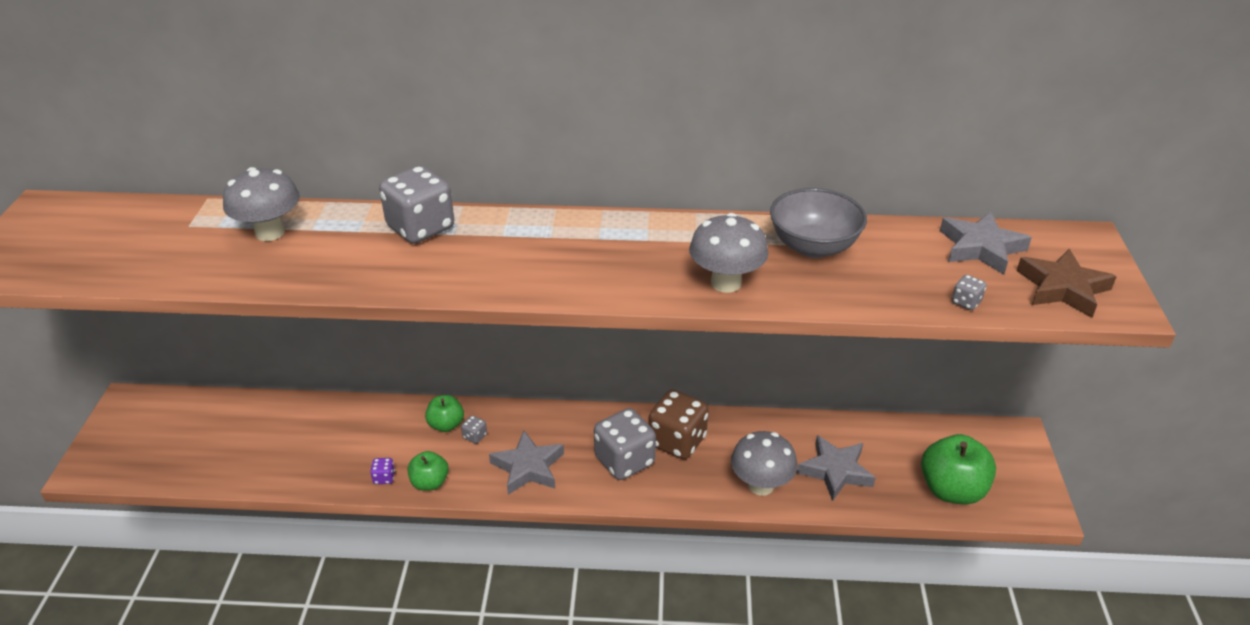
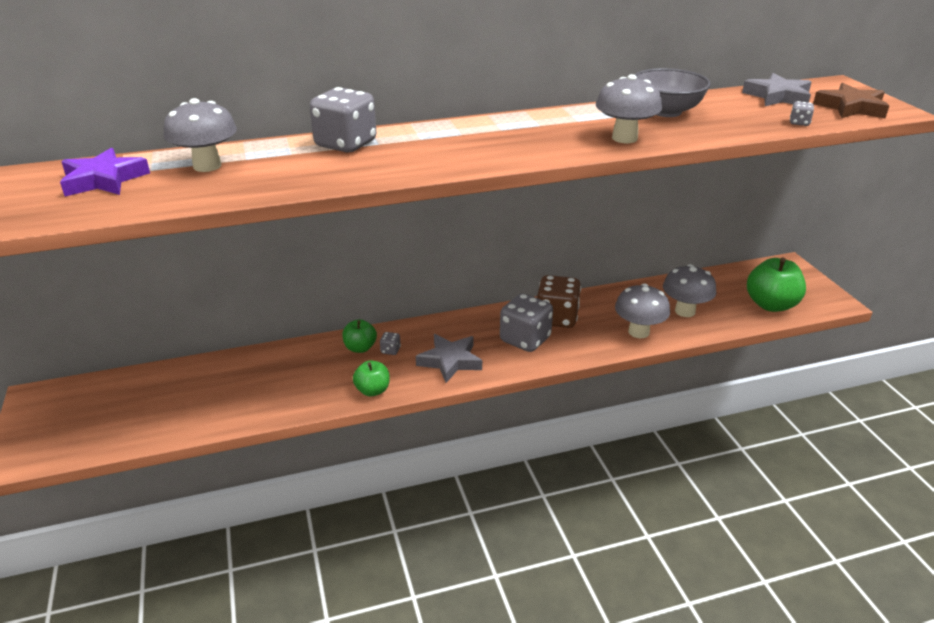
camera: 20 degrees left, 5 degrees down
(169, 232) = (104, 180): none -> purple star
(384, 478) = (329, 396): purple dice -> none
(835, 471) = (685, 311): grey star -> grey mushroom

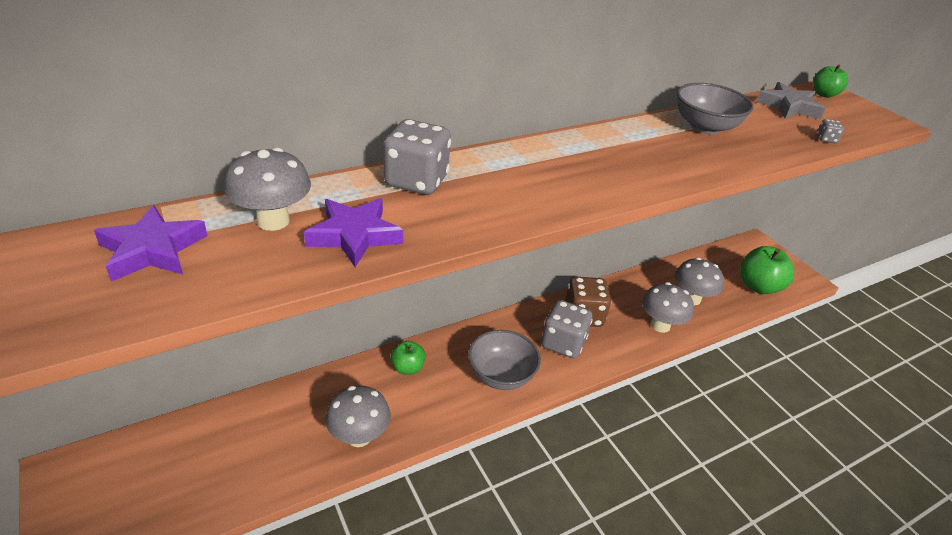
camera: 15 degrees left, 5 degrees up
(269, 177) = (354, 235): none -> purple star
(372, 390) = (436, 420): green apple -> green apple (824, 94)
(390, 350) = (439, 368): grey dice -> none
(450, 361) = (501, 375): grey star -> grey bowl
(624, 138) = (688, 163): grey mushroom -> grey mushroom (359, 436)
(851, 107) = (855, 119): brown star -> none

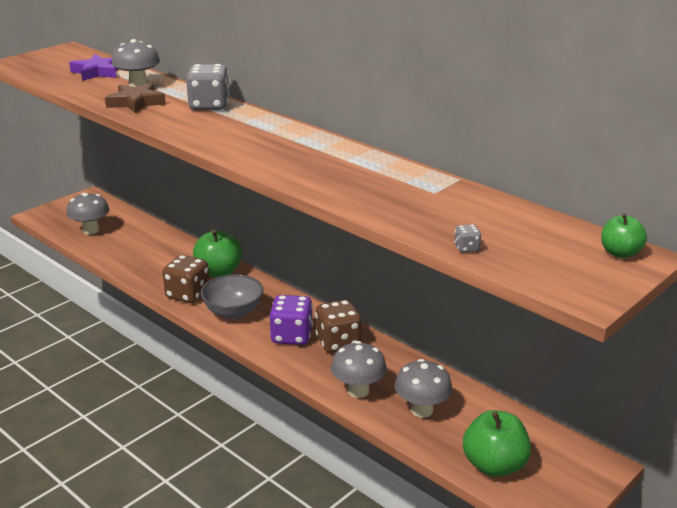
camera: 75 degrees right, 10 degrees down
(354, 235) = (136, 102): purple star -> brown star
(359, 436) = (146, 269): grey mushroom -> grey mushroom (90, 230)
(407, 368) = (219, 272): green apple -> green apple, size x1.74
(445, 407) = (188, 294): none -> brown dice
(563, 343) = (291, 336): grey dice -> purple dice
(705, 127) = (416, 187): grey bowl -> none
(788, 106) = (539, 229): grey star -> none

